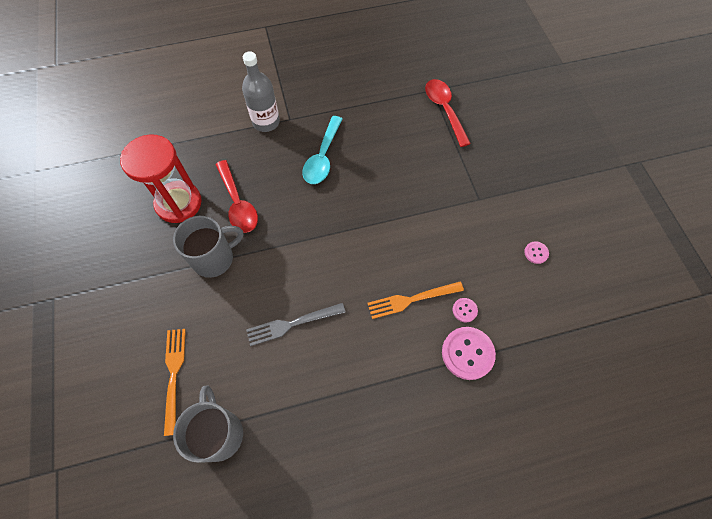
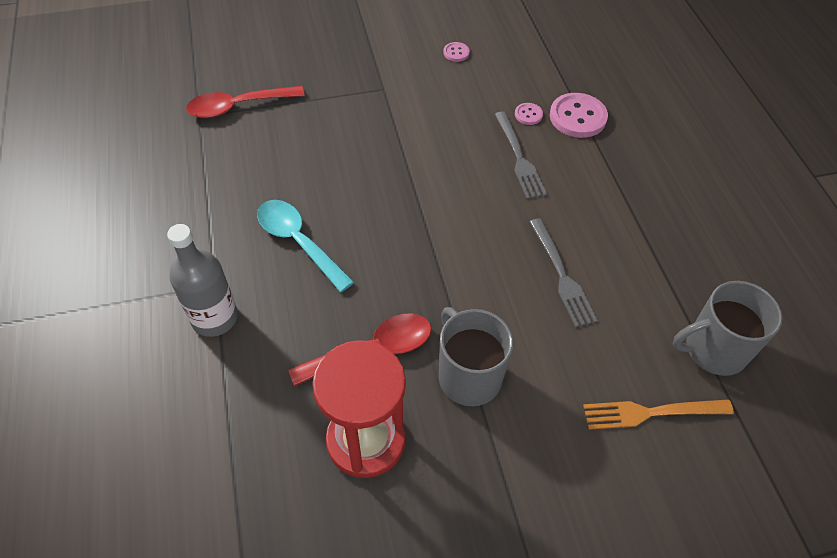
camera: 90 degrees left, 10 degrees down
(322, 157) = (298, 242): turquoise spoon -> turquoise spoon turned 150 degrees counterclockwise
(411, 300) = (519, 158): orange fork -> grey fork

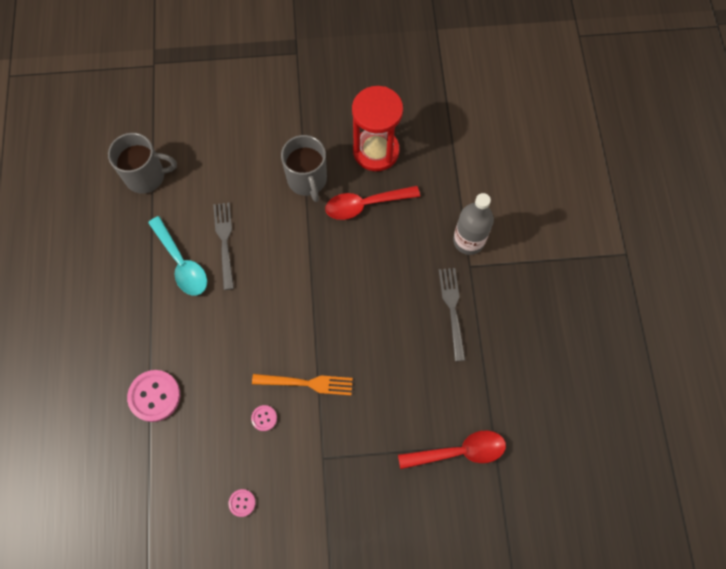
camera: 170 degrees left, 15 degrees up
(298, 242) = (409, 295): turquoise spoon -> turquoise spoon (181, 263)
(519, 158) = (221, 355): grey fork -> grey fork (452, 309)
(528, 115) = (197, 405): pink button -> pink button (264, 418)
(650, 413) = (204, 144): orange fork -> orange fork (307, 383)

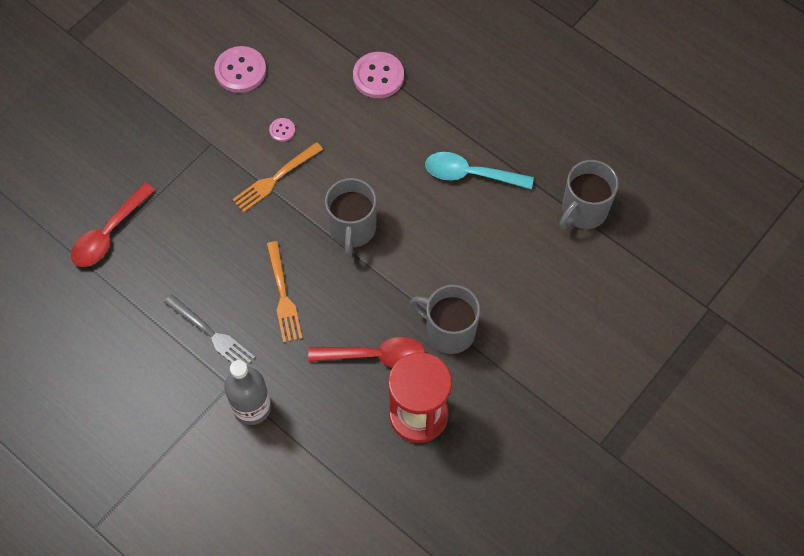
camera: 135 degrees right, 5 degrees down
(224, 241) = (457, 219): grey fork -> none
(242, 503) = (240, 71): pink button -> pink button, size x2.02
(294, 297) = (352, 229): none -> grey mug
(365, 204) = (375, 356): red spoon -> red spoon turned 60 degrees clockwise
(383, 293) = (283, 296): none -> orange fork

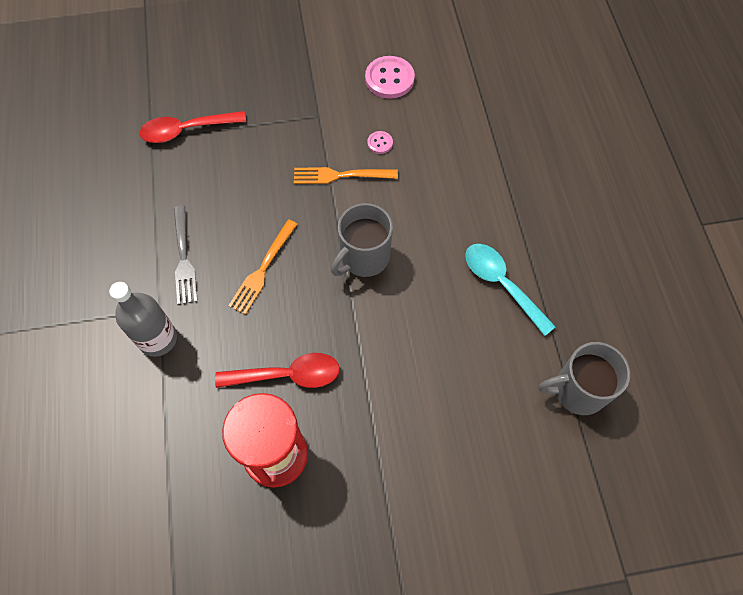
camera: 40 degrees right, 0 degrees up
(375, 356) = (287, 375): red spoon -> red spoon turned 45 degrees counterclockwise
(378, 76) = (493, 153): pink button -> none
(449, 331) = (366, 403): grey mug -> none

